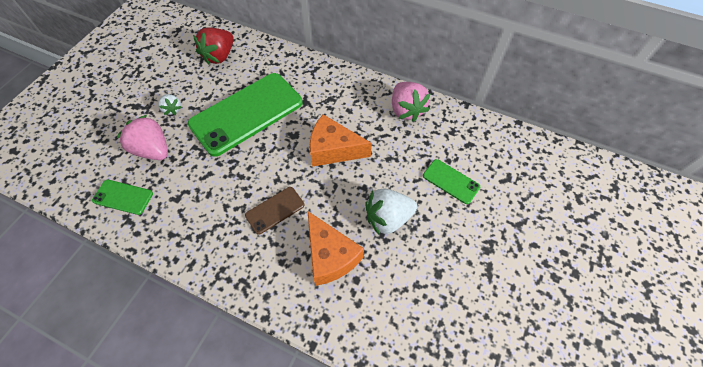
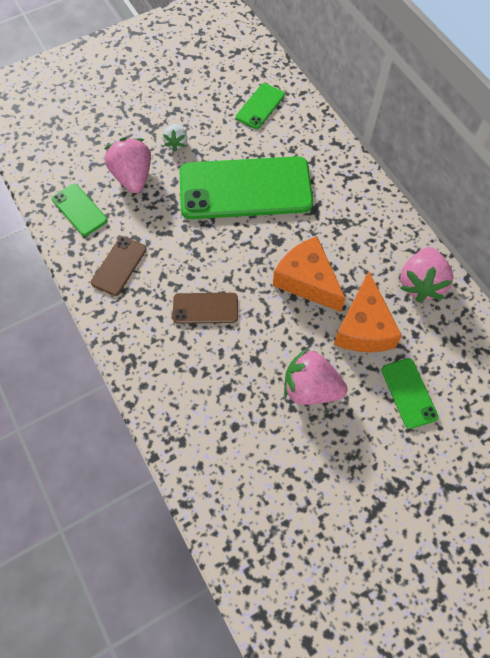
camera: 35 degrees right, 5 degrees up
(185, 219) = (119, 266): none -> brown phone
(219, 56) = (260, 106): red strawberry -> green phone
(330, 256) = (226, 387): orange cheese -> orange cheese (363, 327)
(388, 218) = (310, 388): white strawberry -> pink strawberry

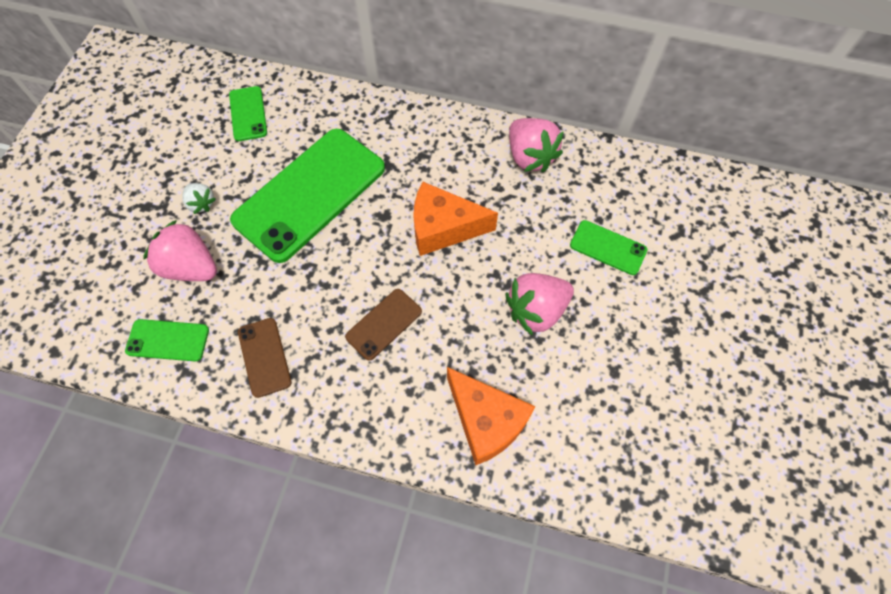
camera: 45 degrees left, 0 degrees up
(363, 327) = (524, 227): orange cheese -> orange cheese (486, 421)

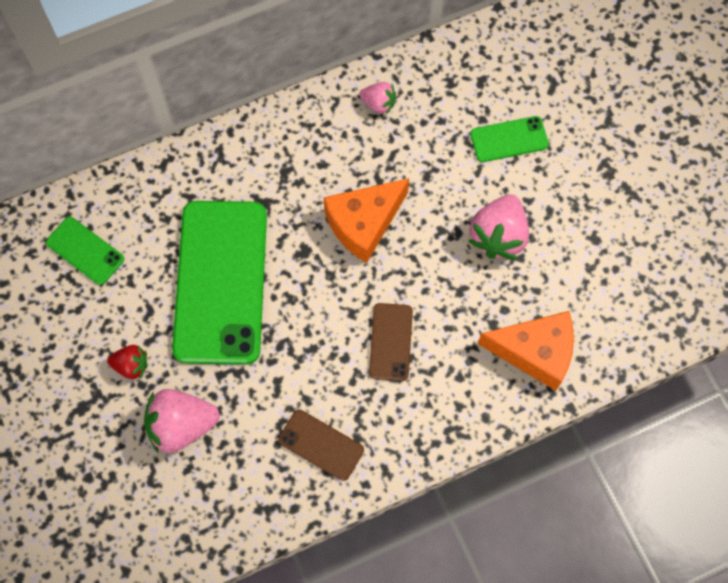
camera: 40 degrees left, 5 degrees up
(168, 340) = (227, 498): green phone -> none
(201, 204) = (131, 365): white strawberry -> red strawberry
(530, 157) = (378, 104): pink strawberry -> pink strawberry, size x0.56

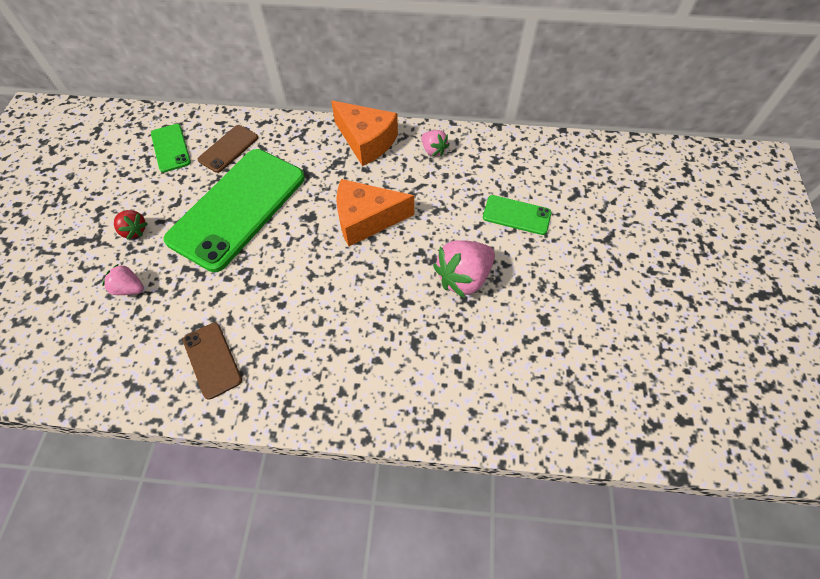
camera: 30 degrees right, 10 degrees down
(182, 425) = (129, 288): pink strawberry -> pink strawberry, size x0.56
(390, 342) = (324, 311): brown phone -> brown phone (228, 149)
(535, 352) = (435, 383): orange cheese -> orange cheese (366, 141)

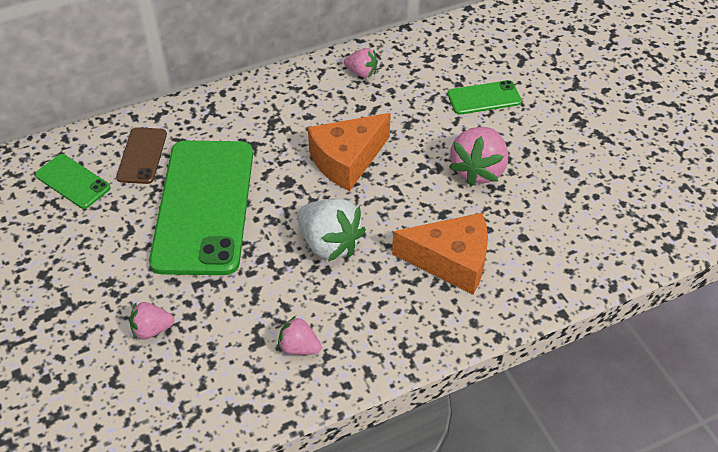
camera: 30 degrees left, 10 degrees down
(134, 231) = (106, 276): red strawberry -> none
(212, 360) = (299, 347): brown phone -> pink strawberry
(300, 283) = (329, 243): none -> white strawberry
(366, 141) = (287, 90): orange cheese -> orange cheese (450, 261)

